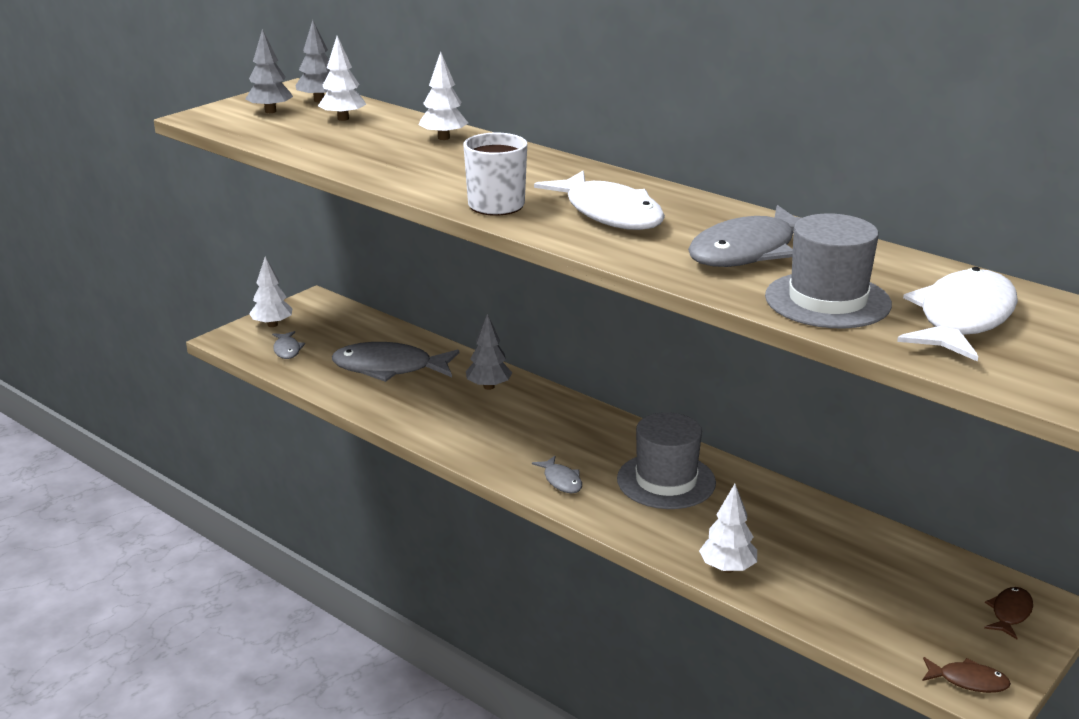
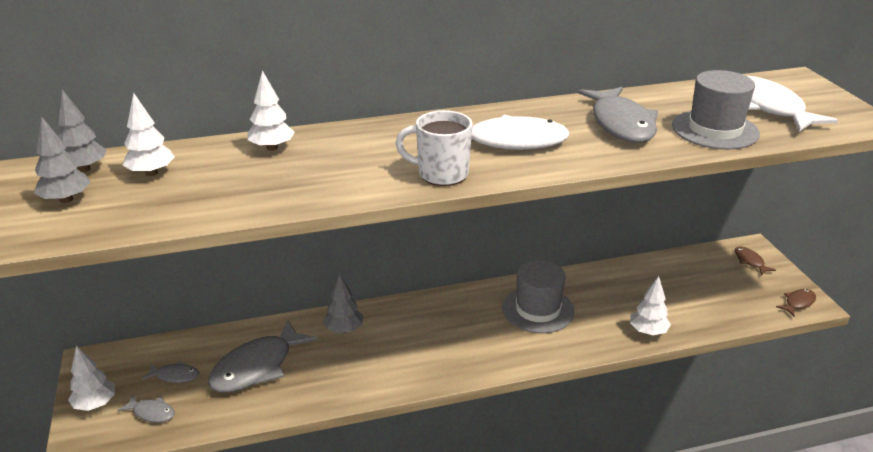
camera: 55 degrees left, 5 degrees up
(561, 481) = (497, 352): grey fish -> grey fish (175, 376)

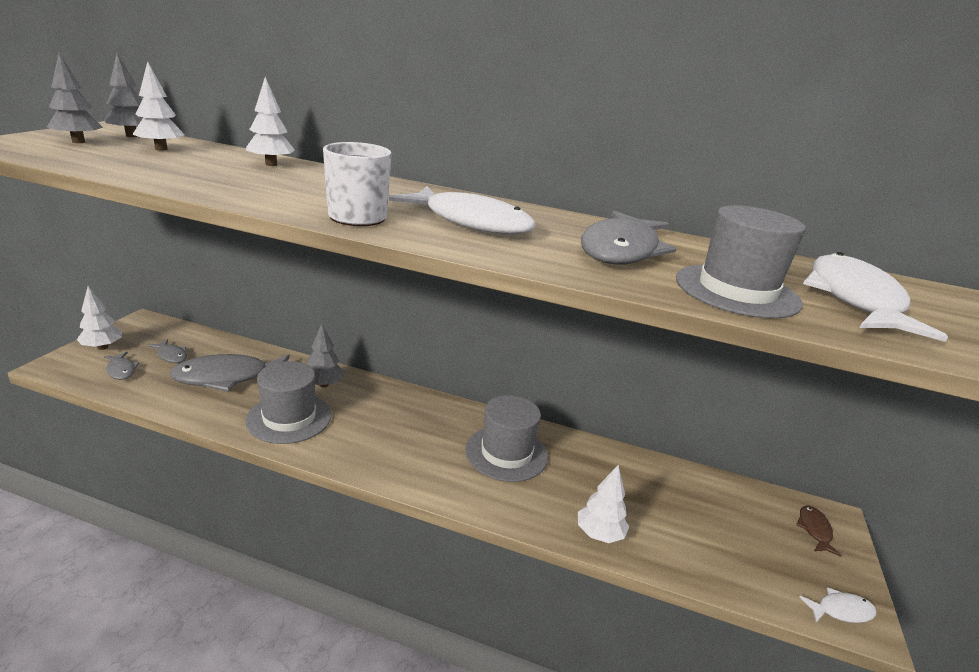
camera: 30 degrees right, 5 degrees down
(356, 370) = (289, 418): none -> grey hat
(798, 303) = (841, 611): brown fish -> white fish

